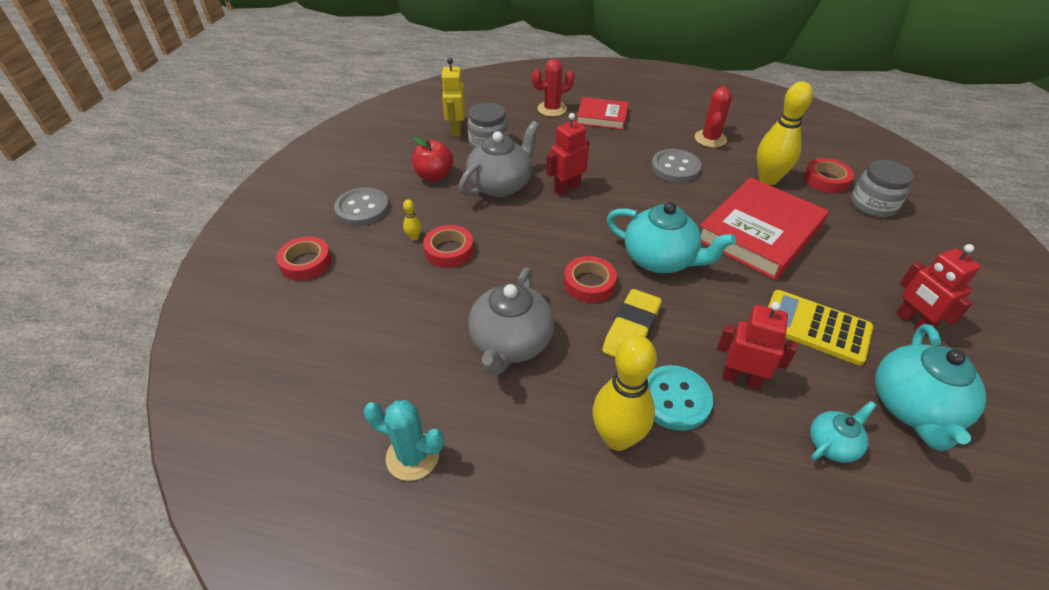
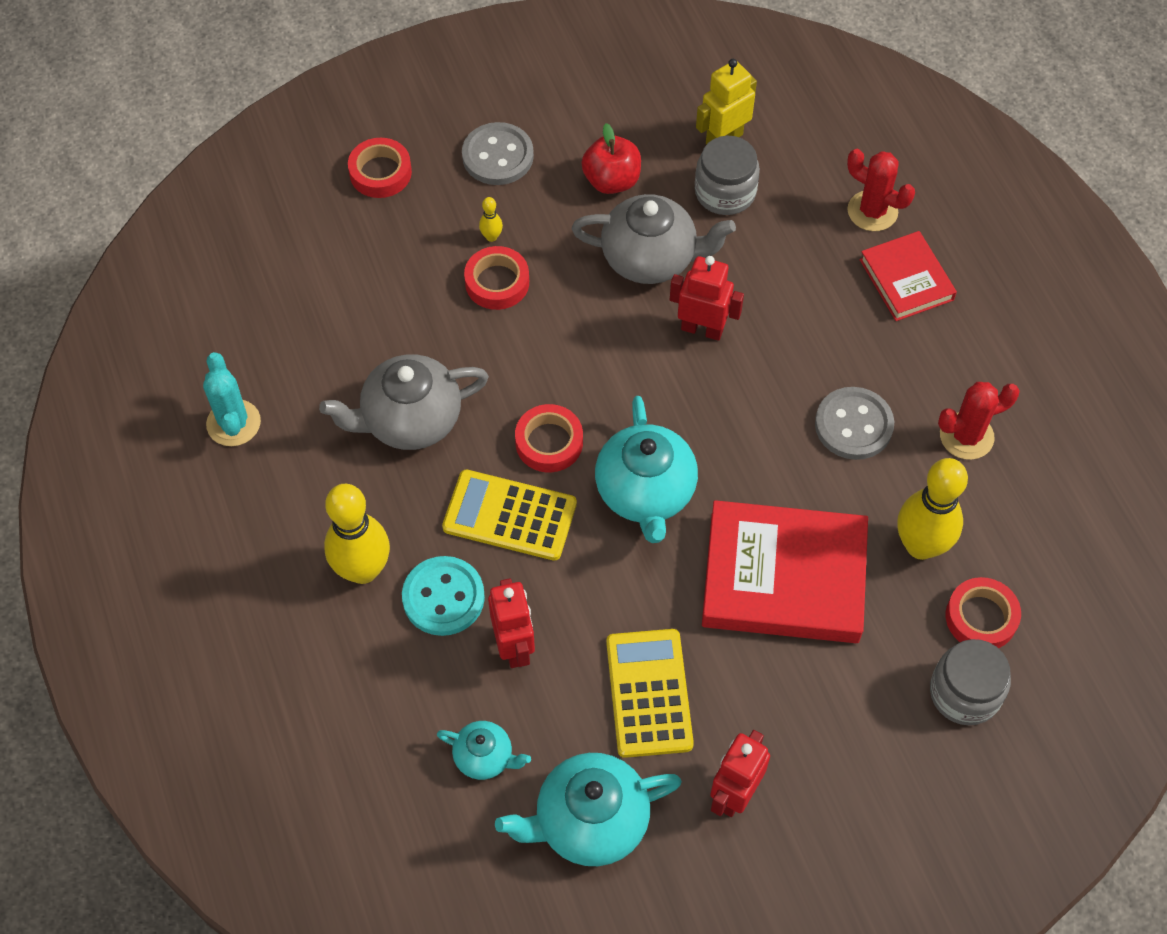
camera: 55 degrees right, 15 degrees up
(631, 329) = (509, 516): yellow eraser -> yellow calculator

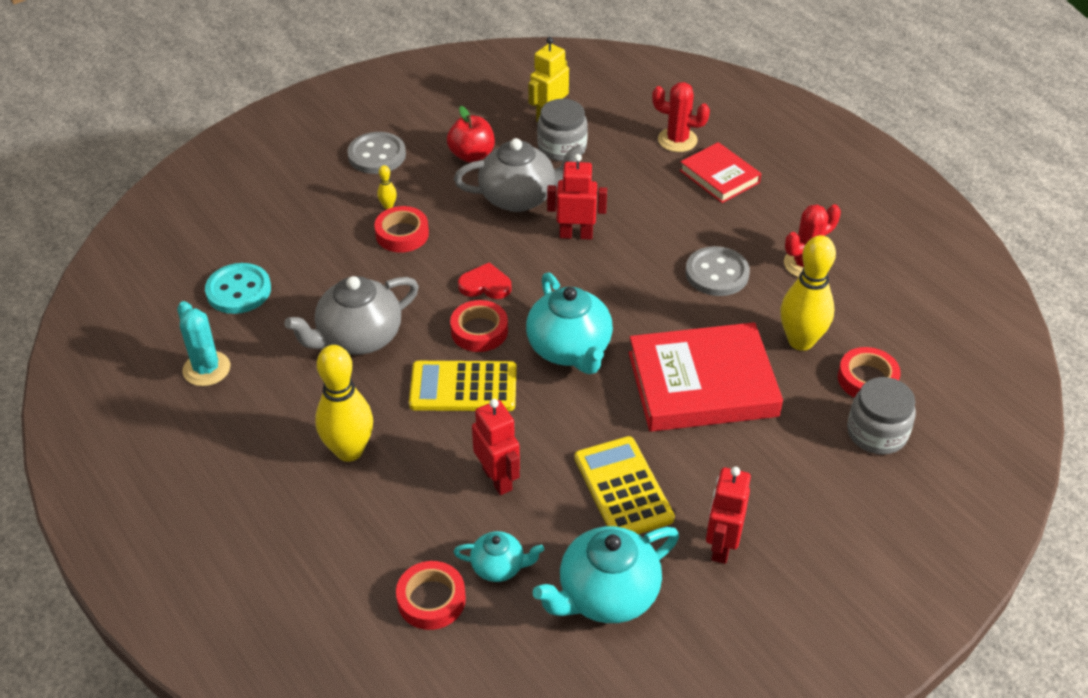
camera: 15 degrees left, 15 degrees down
(380, 172) = (285, 181): red tape -> red tape (431, 599)
(443, 597) = (425, 456): turquoise button -> turquoise button (238, 291)
(574, 378) = (485, 285): none -> red heart

